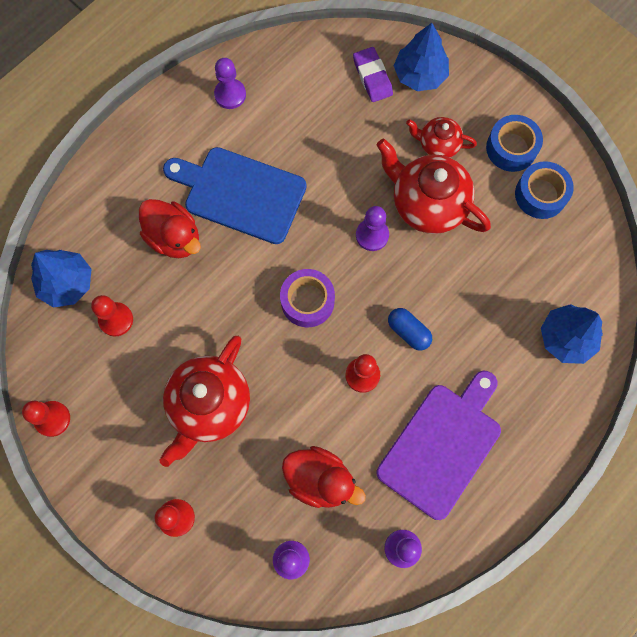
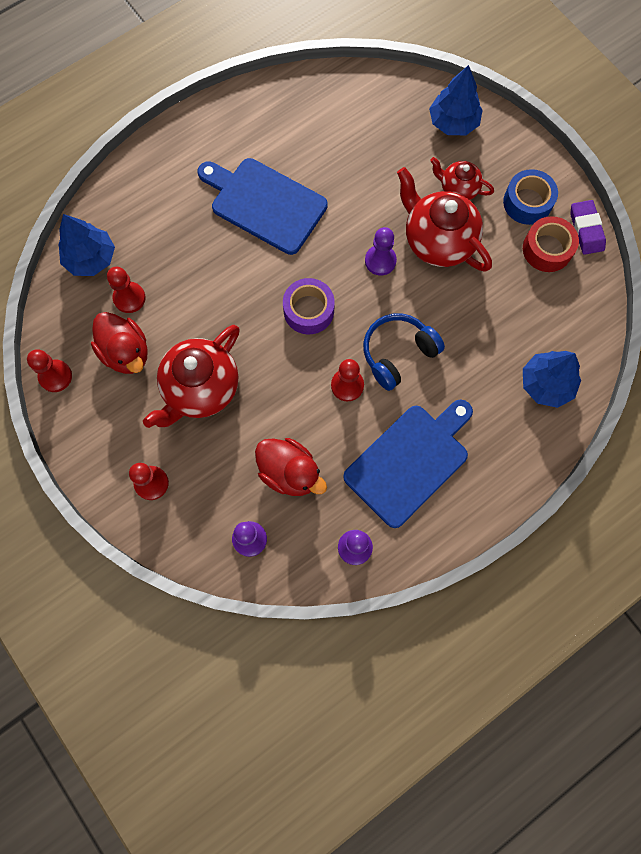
camera: 10 degrees right, 0 degrees up
(174, 238) = (196, 234): red duck -> red duck (126, 352)
(230, 95) = (272, 113): purple pawn -> none
(372, 77) = (408, 117): purple eraser -> purple eraser (586, 229)
(408, 332) = (398, 353): blue capsule -> blue headphones
(442, 445) = (410, 461): purple cutting board -> blue cutting board
(540, 194) = (547, 249): blue tape -> red tape

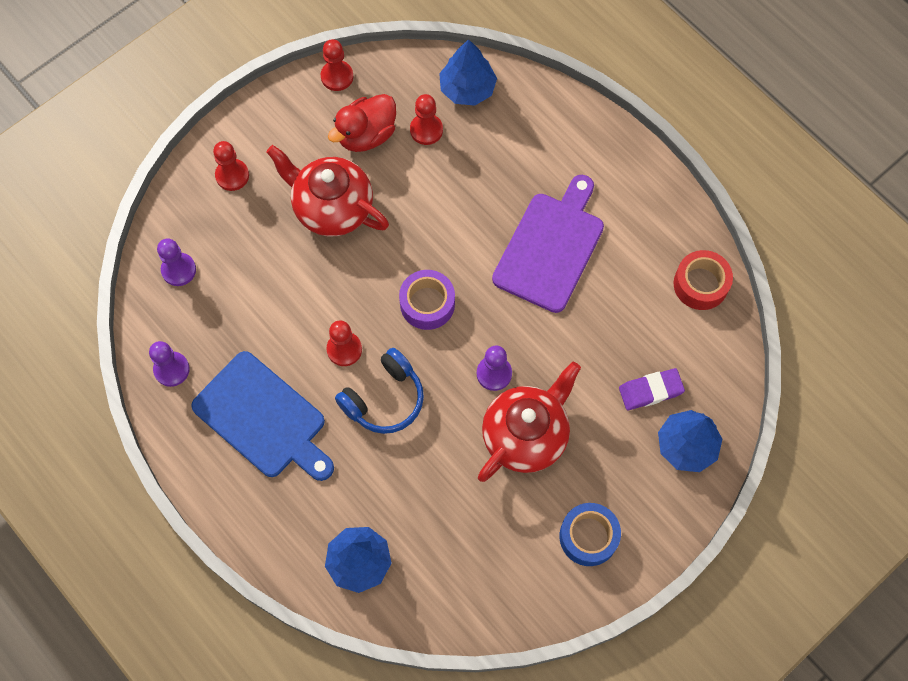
camera: 85 degrees right, 5 degrees down
(264, 204) = (551, 247): blue cutting board -> purple cutting board
(289, 472) = (247, 301): red duck -> none
(398, 353) = (384, 399): blue headphones -> blue headphones turned 90 degrees clockwise
(458, 189) = (596, 455): red teapot -> none
(547, 249) = (528, 561): red tape -> red tape (700, 284)
(586, 229) = (560, 608): purple eraser -> purple eraser (650, 391)

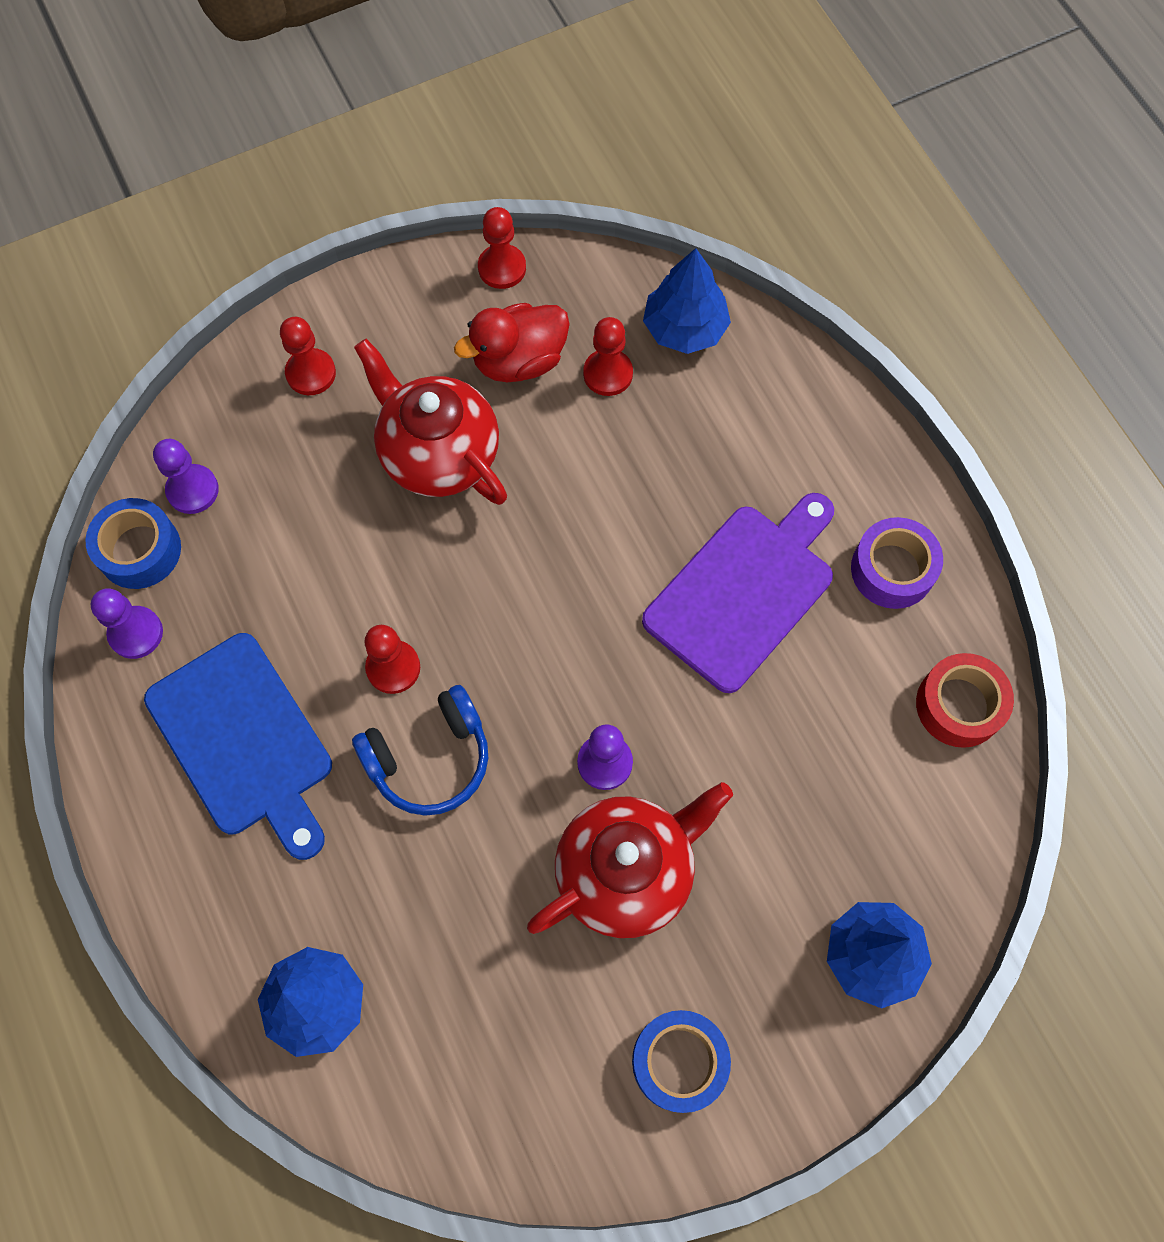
camera: 15 degrees right, 0 degrees up
(156, 317) = (139, 550): none -> blue tape
(427, 304) = (535, 630): purple tape -> purple tape (892, 569)
(650, 391) = (838, 852): purple eraser -> none

